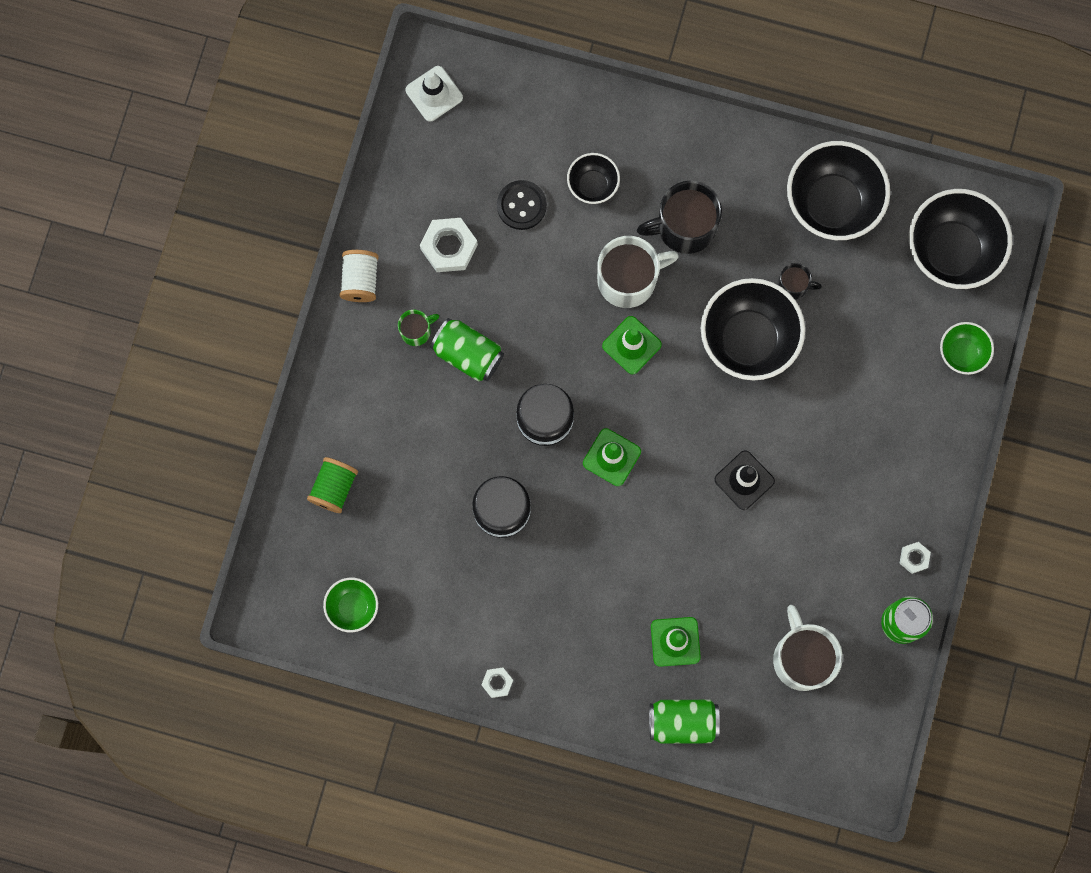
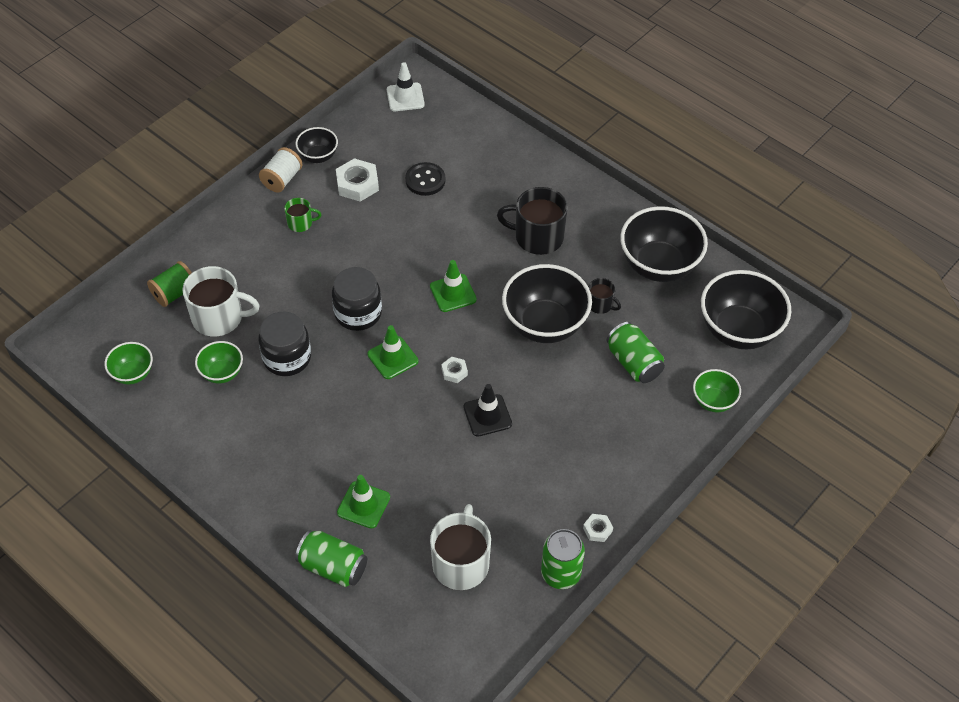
camera: 25 degrees right, 25 degrees down
(445, 561) = (222, 373): none -> green bowl
(468, 354) = (328, 251): green can -> green can (634, 363)
(497, 682) = (204, 472): white nut -> white nut (454, 372)
(592, 185) = (484, 188): black bowl -> black bowl (318, 156)
(628, 279) = (476, 252): white mug -> white mug (219, 317)

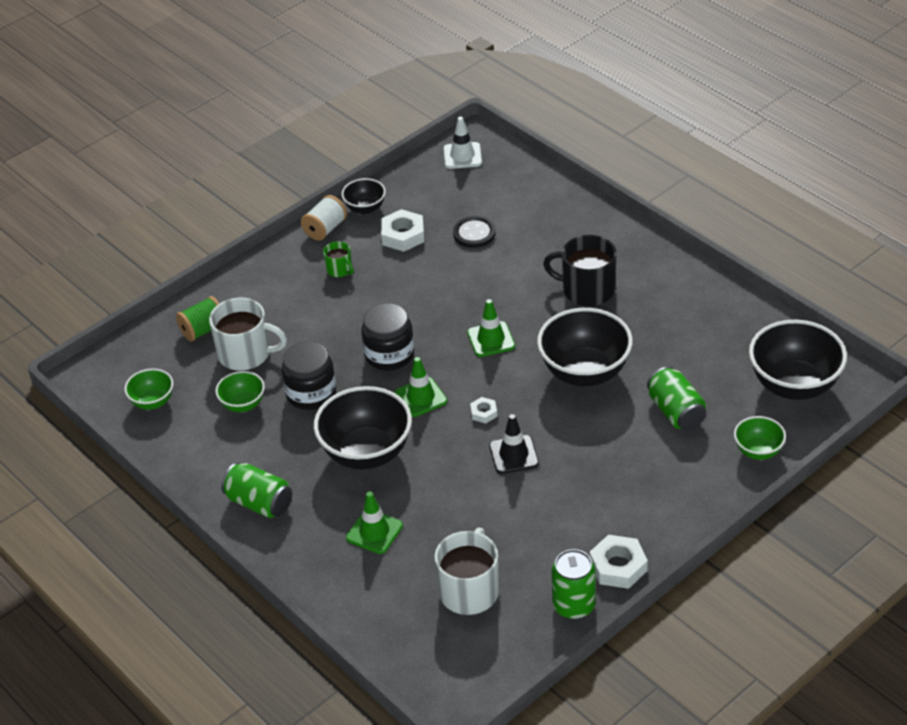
camera: 10 degrees right, 10 degrees down
(300, 223) = (340, 270): green mug -> green mug turned 45 degrees clockwise
(333, 567) = (336, 587): green can -> green can (259, 503)
(597, 529) = (618, 566): white nut -> white nut, size x1.85
(600, 304) = (647, 355): black mug -> none
(659, 265) = (714, 321): black bowl -> black bowl (366, 453)

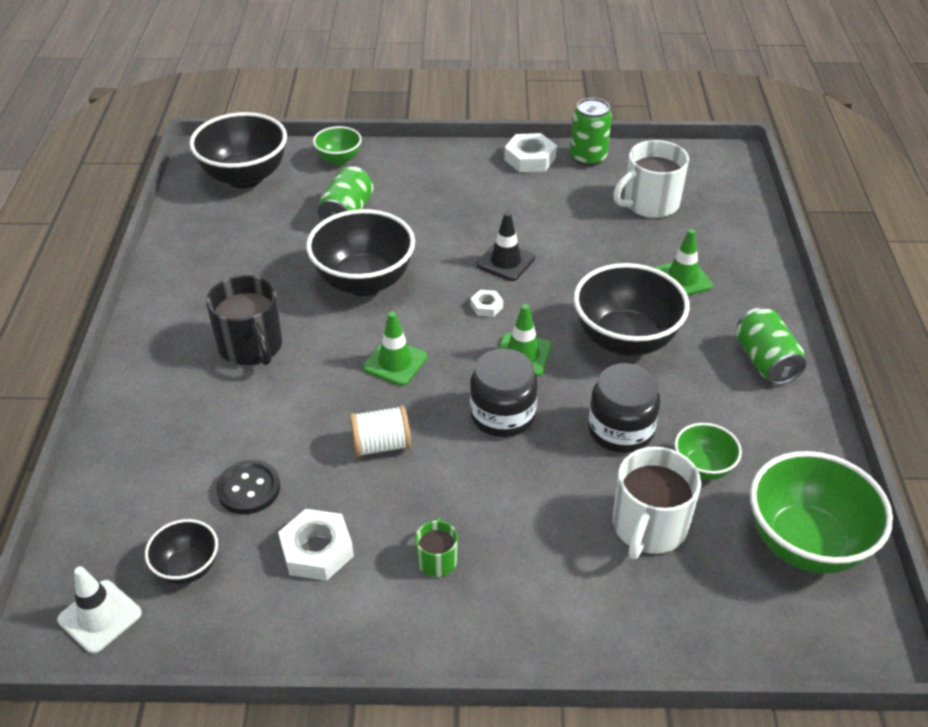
camera: 140 degrees left, 0 degrees up
(152, 402) = (805, 543): green bowl -> green bowl, size x1.92
(203, 330) = (673, 600): green spool -> none
(246, 354) = (649, 527): white mug -> white mug turned 120 degrees counterclockwise
(325, 229) = (385, 640): white spool -> white spool (381, 445)
(365, 208) = (305, 631): black bowl -> black bowl (187, 568)

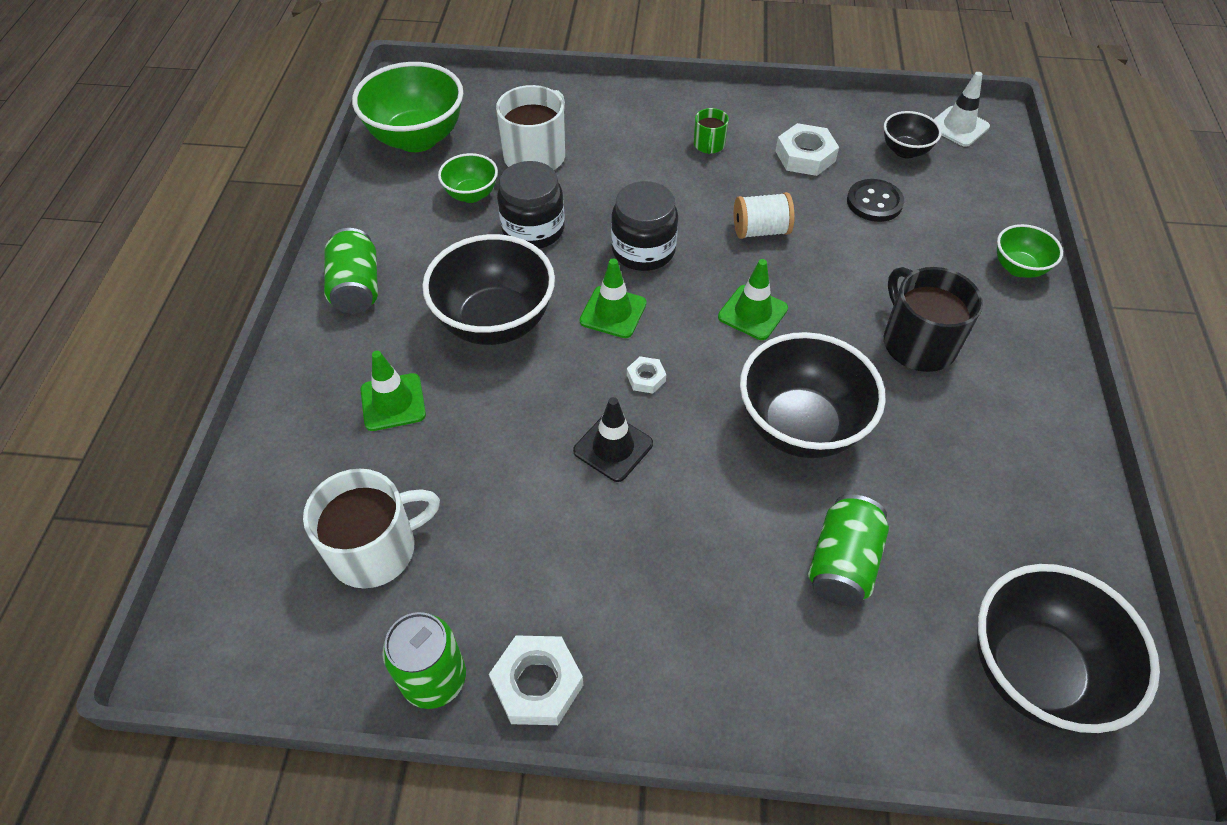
camera: 175 degrees left, 10 degrees up
(339, 159) = (880, 712): green bowl -> green bowl (1018, 268)

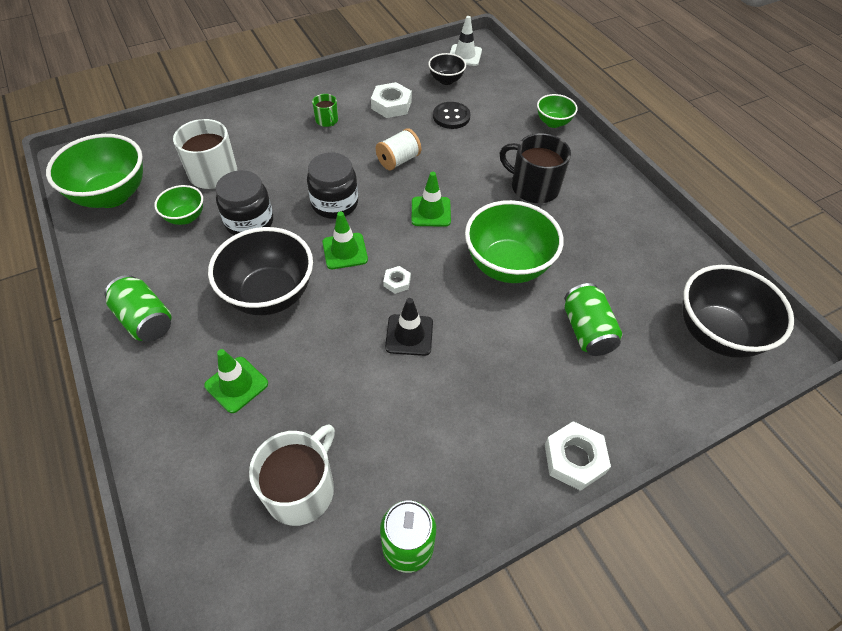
camera: 35 degrees left, 0 degrees up
(537, 684) = (474, 507): white nut -> white nut (574, 458)
(800, 426) = (507, 265): black bowl -> green bowl

